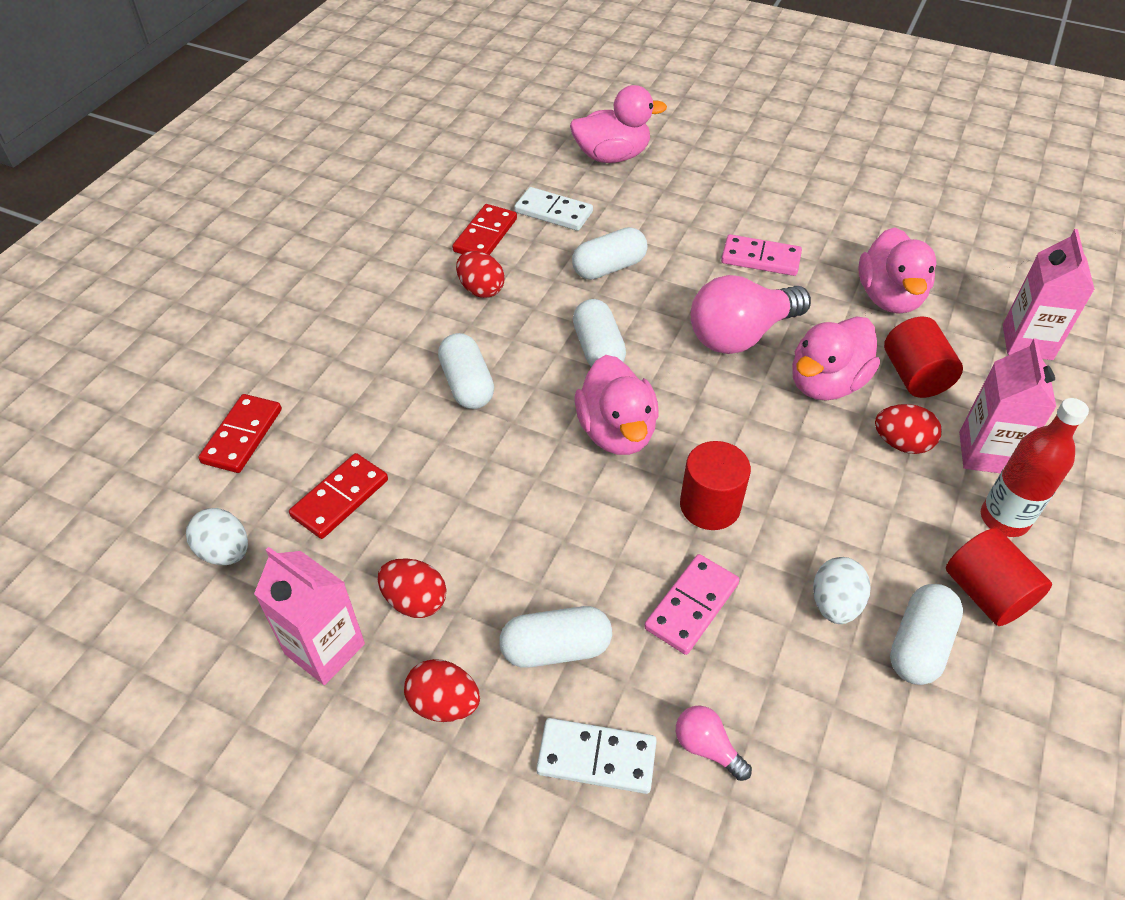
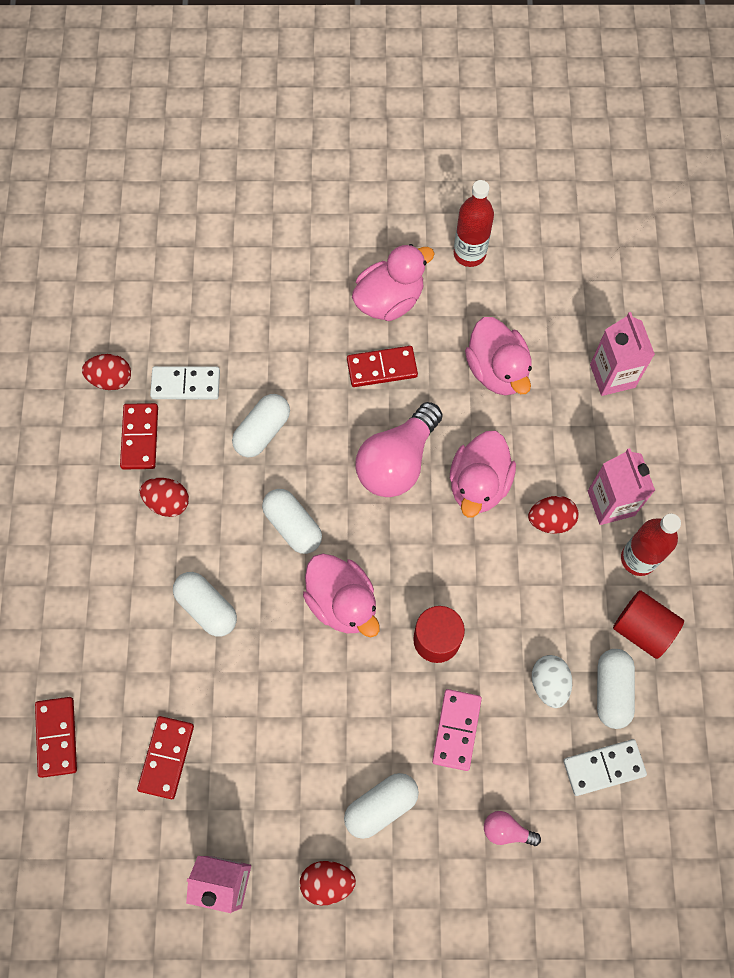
camera: 25 degrees left, 20 degrees up
(225, 551) = (108, 842): white egg -> none
(415, 601) = (268, 816): red egg -> red egg (111, 379)
(596, 757) = (441, 871): white domino -> white domino (603, 767)
(612, 156) = (205, 291): pink duck -> pink duck (389, 300)
(760, 258) = (382, 368): pink domino -> red domino
(896, 203) = (469, 254): none -> red bottle
(914, 376) = (540, 448): red cylinder -> none

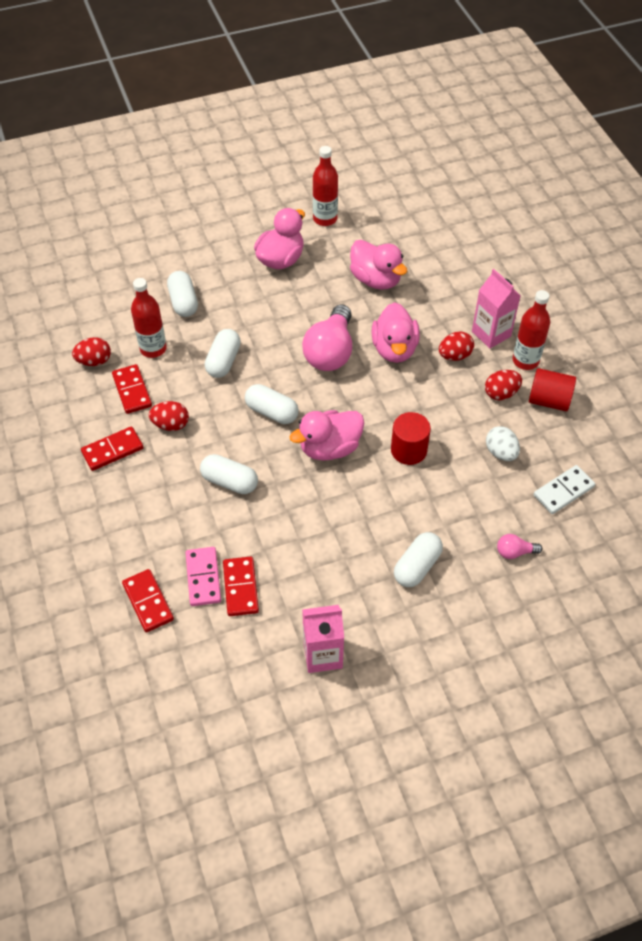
camera: 20 degrees left, 15 degrees down
(186, 384) = (153, 348): white domino -> red bottle
(327, 882) = (400, 628): red egg -> red egg (501, 393)
(342, 602) = (329, 448): pink duck -> pink duck turned 120 degrees clockwise
(382, 368) = (294, 300): red domino -> red domino (112, 450)
(456, 730) = (449, 501): pink domino -> pink domino (203, 577)
(611, 691) = (546, 443): white capsule -> white capsule (183, 302)
(612, 376) = (456, 261): pink carton -> none

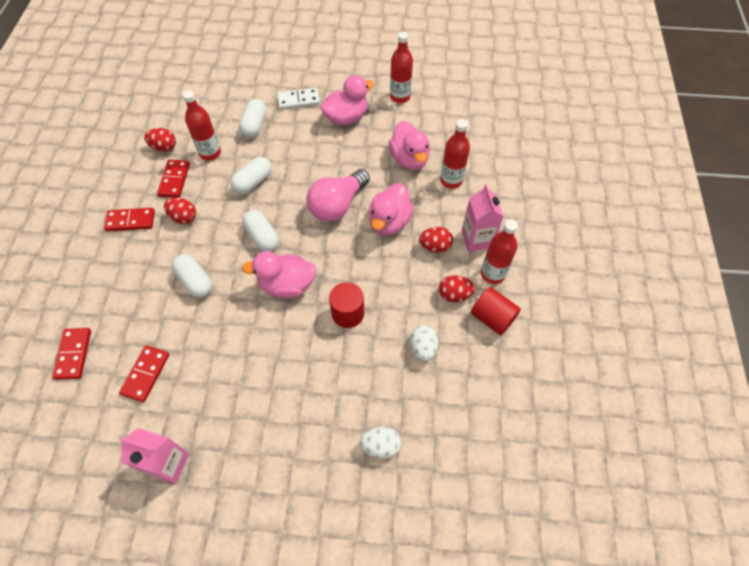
camera: 25 degrees right, 5 degrees up
(203, 577) = (125, 353): pink domino -> none
(417, 566) = (291, 420): white capsule -> none
(431, 286) = (451, 181): none -> red bottle
(514, 552) = (380, 445): pink light bulb -> white egg
(563, 491) = (457, 407): white domino -> white domino (298, 100)

